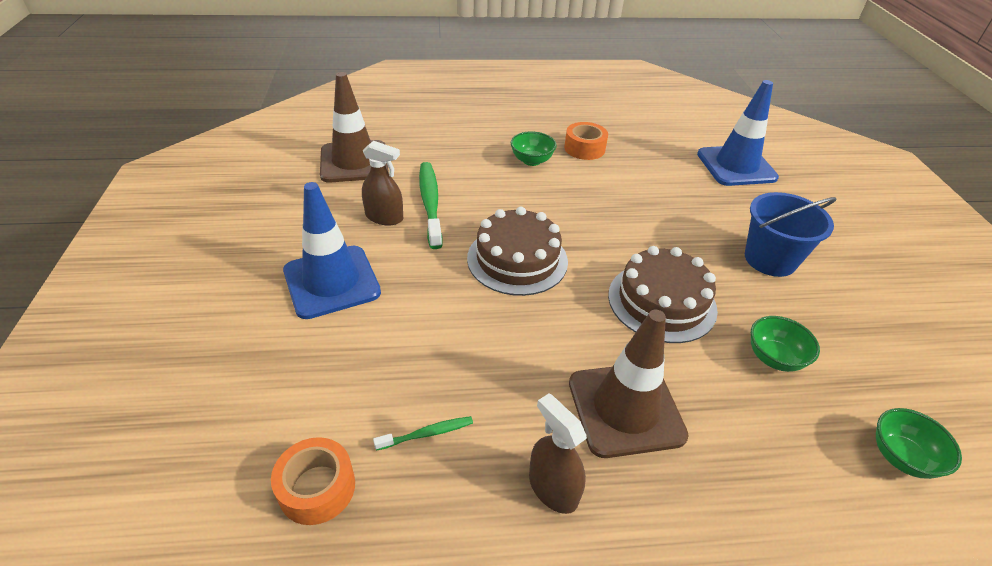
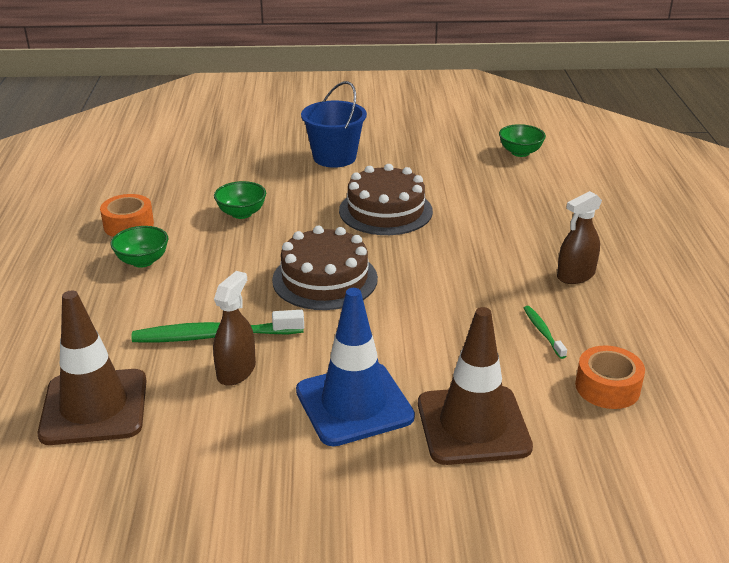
camera: 85 degrees left, 10 degrees down
(625, 409) = (501, 240): brown traffic cone -> brown traffic cone (473, 425)
(736, 166) = (193, 148): blue traffic cone -> none
(774, 358) = (444, 176): green bowl -> green bowl (241, 213)

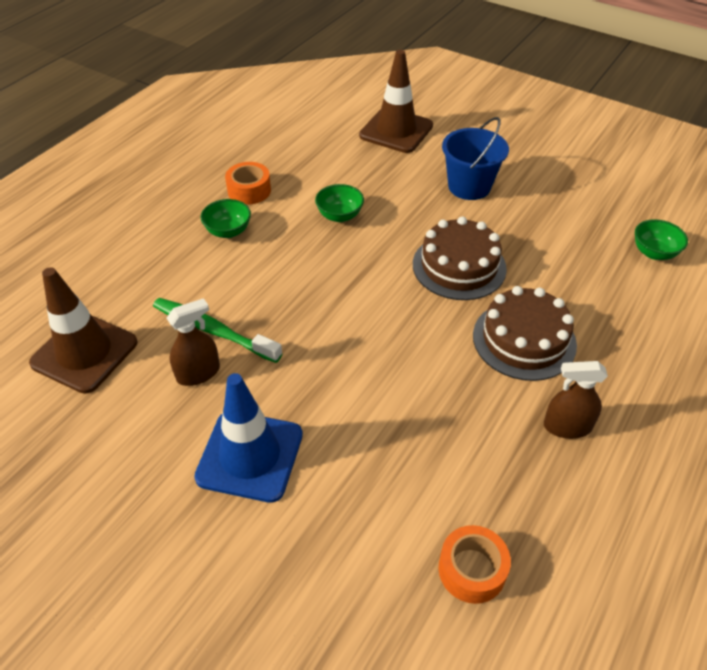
camera: 35 degrees right, 15 degrees up
(325, 279) = (342, 316): brown cake -> brown cake (524, 340)
(473, 425) = (318, 535): brown traffic cone -> brown traffic cone (396, 131)
(543, 332) = (472, 473): green toothbrush -> none

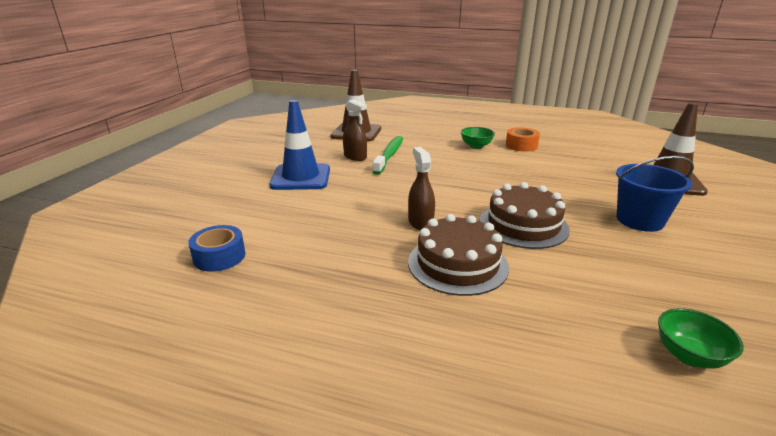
camera: 75 degrees right, 20 degrees down
(339, 216) = (530, 174): green bowl -> none
(472, 570) = (219, 256): orange tape -> blue tape
(567, 427) = (364, 294): brown spray bottle -> brown spray bottle (420, 222)

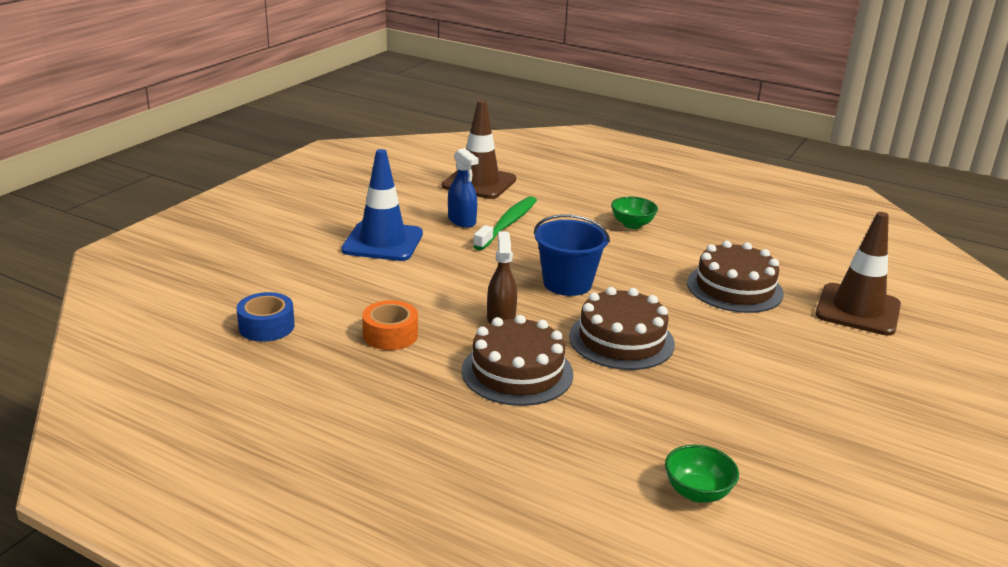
camera: 10 degrees right, 0 degrees up
(355, 157) = (462, 221): brown spray bottle -> blue spray bottle
(521, 145) = (696, 231): orange tape -> orange tape (390, 335)
(575, 177) = (734, 288): none -> brown cake
(639, 220) = (771, 355): blue bucket -> blue bucket (567, 283)

